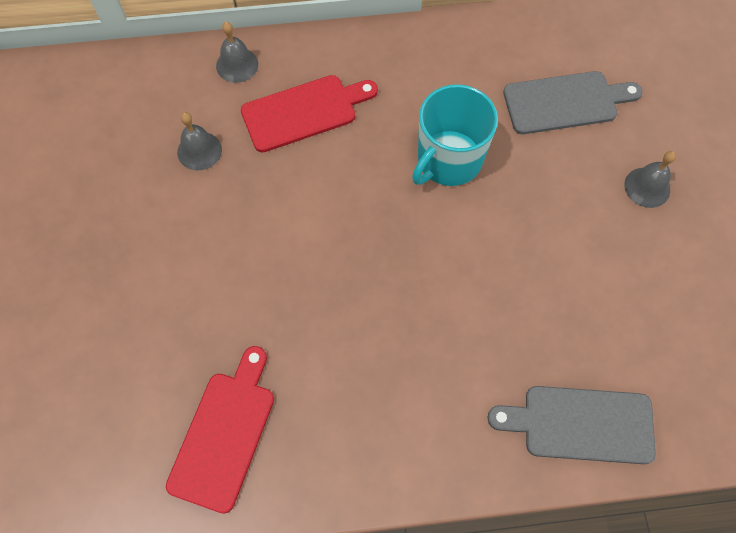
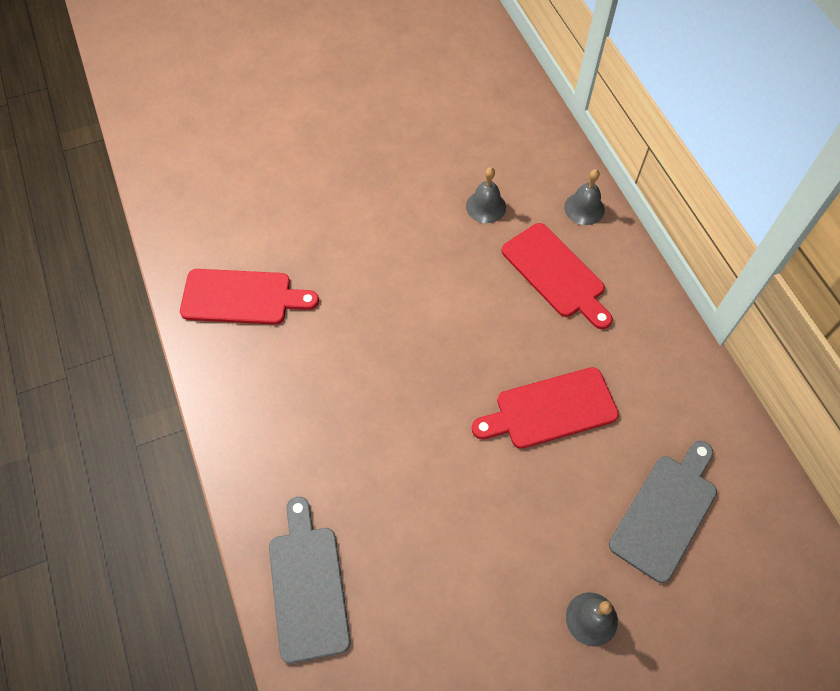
camera: 75 degrees right, 5 degrees down
(448, 160) = (550, 409): turquoise mug -> red cutting board
(565, 102) = (666, 512): grey cutting board -> grey cutting board turned 120 degrees counterclockwise

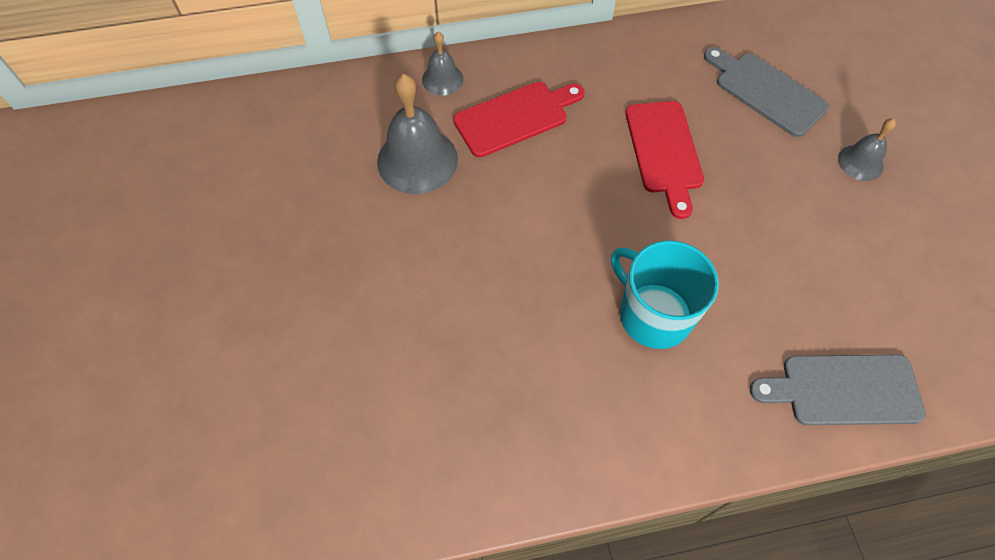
camera: 80 degrees left, 0 degrees up
(242, 297) = (485, 430): red cutting board -> none
(362, 412) = (653, 314): none -> turquoise mug
(486, 206) = (417, 160): grey bell -> grey bell, size x1.82

